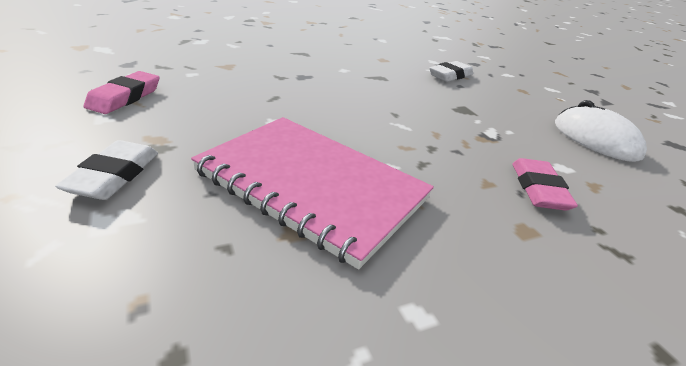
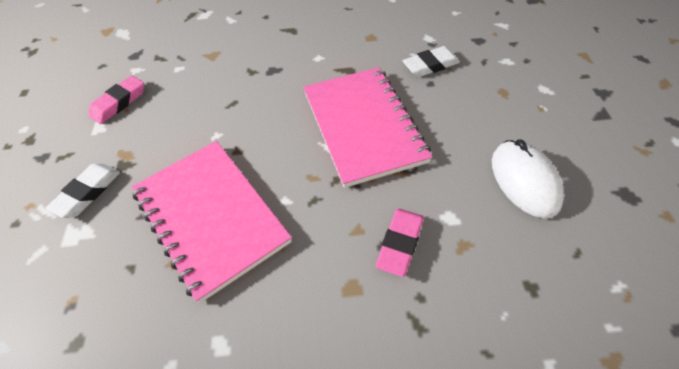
camera: 25 degrees right, 20 degrees up
(425, 111) = (363, 126): none -> pink notebook

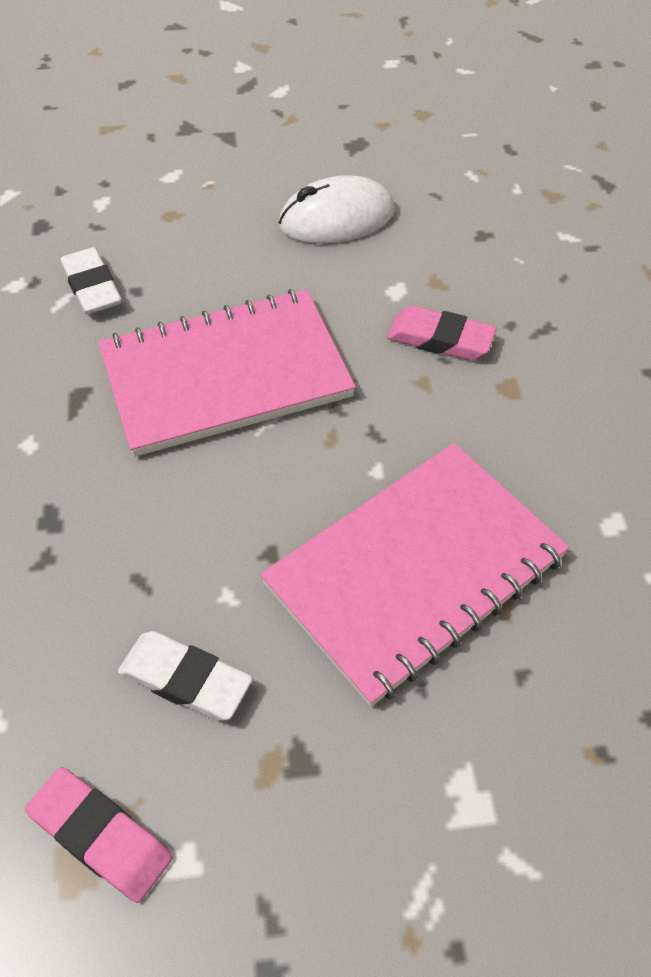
camera: 95 degrees left, 0 degrees up
(88, 192) = (372, 812): white eraser -> white eraser (185, 680)

